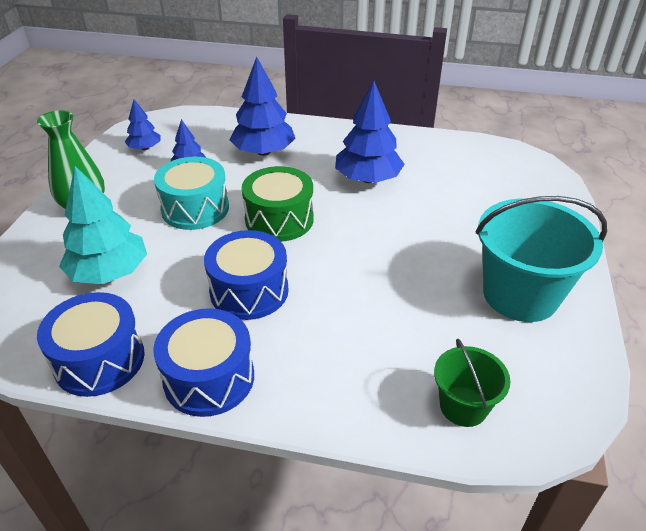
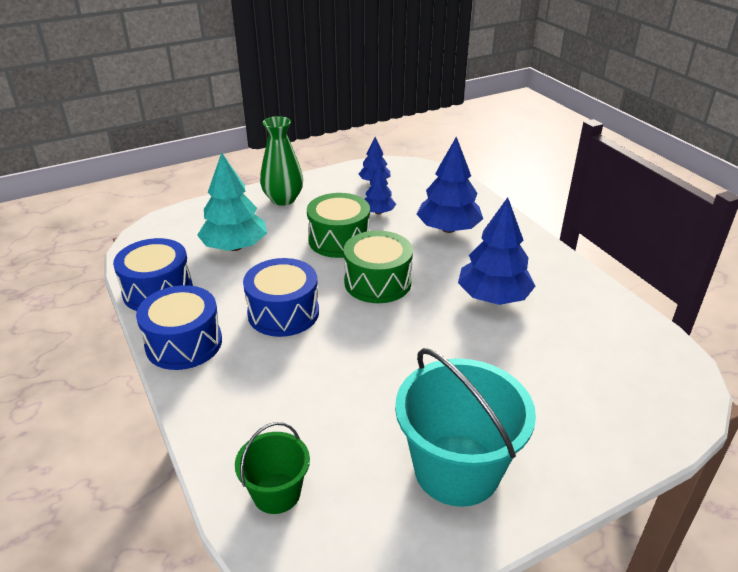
camera: 50 degrees right, 5 degrees down
(195, 208) = (339, 240): turquoise drum -> green drum

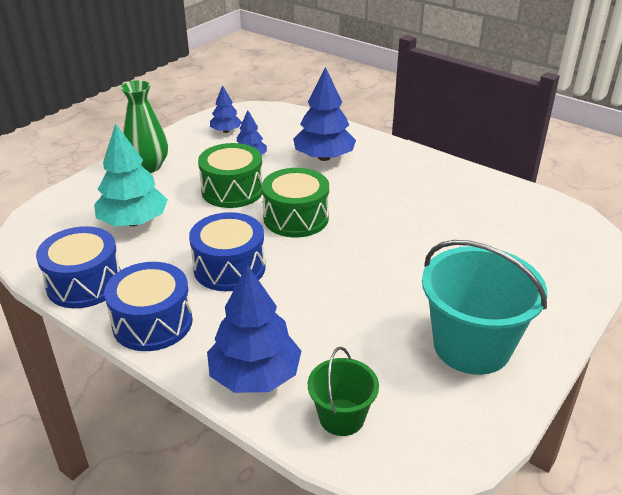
camera: 25 degrees left, 0 degrees up
(493, 297) = (402, 204): blue tree -> blue tree (255, 375)

